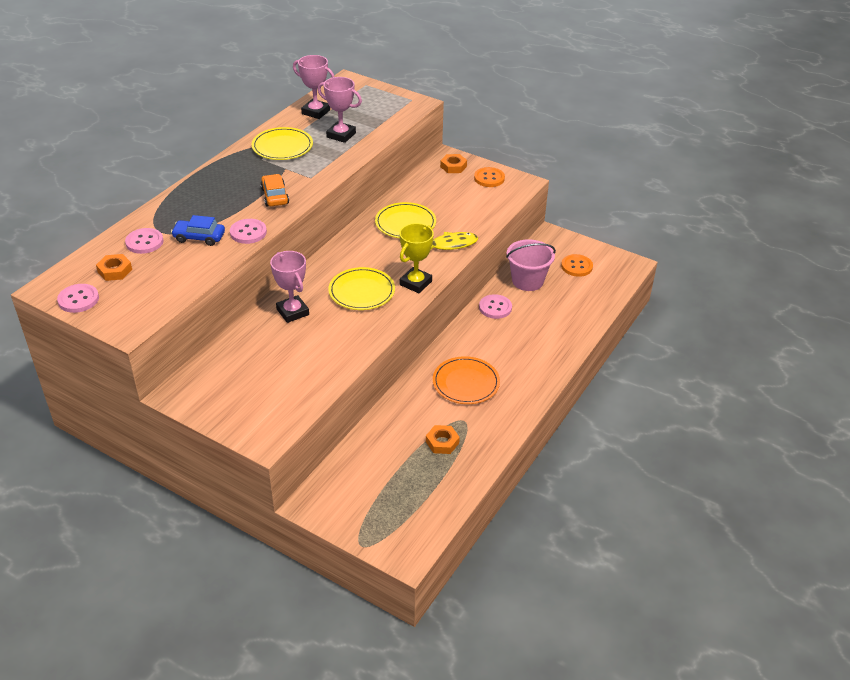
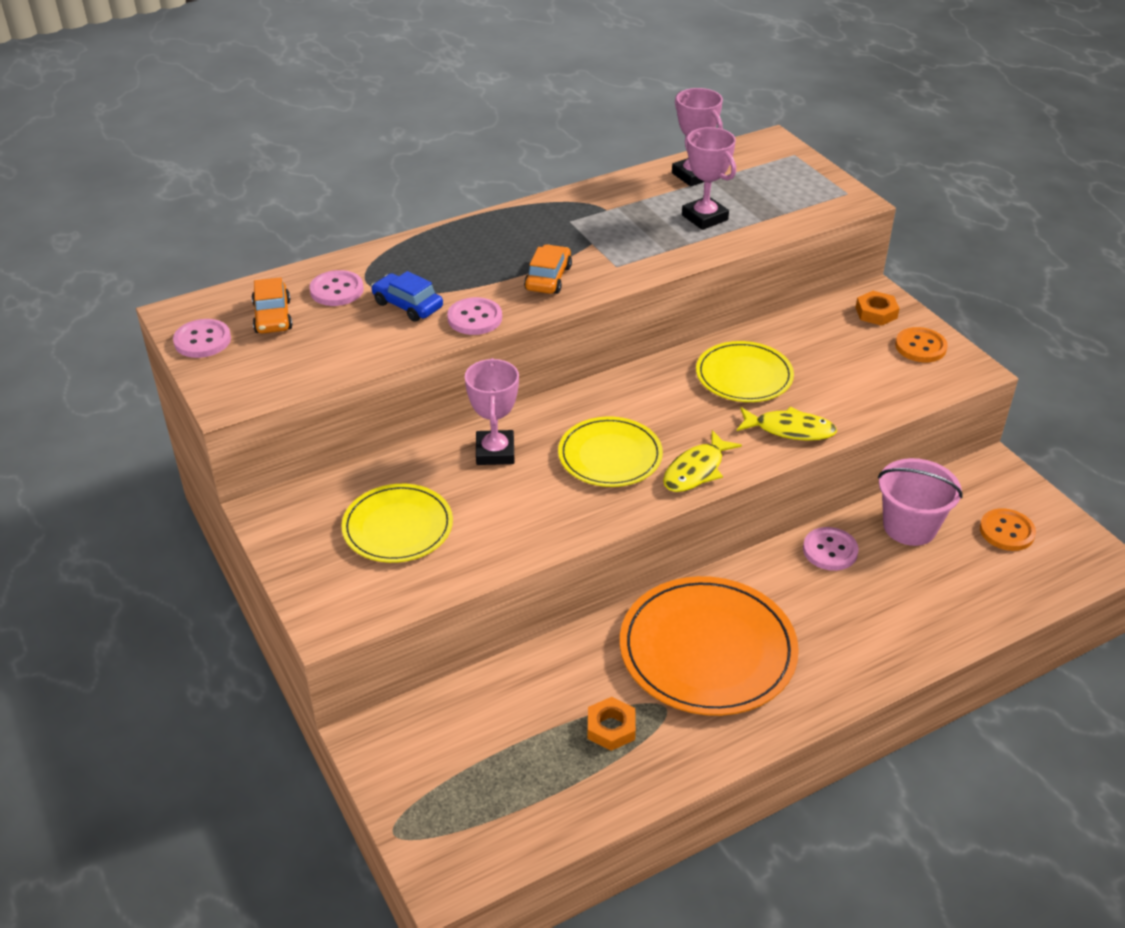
camera: 30 degrees right, 0 degrees up
(115, 271) = (273, 317): orange nut -> orange car
(282, 146) = (611, 211): yellow plate -> yellow plate (398, 527)
(416, 283) = (696, 470): yellow trophy -> yellow fish
(466, 383) = (707, 650): orange plate -> orange plate, size x1.61

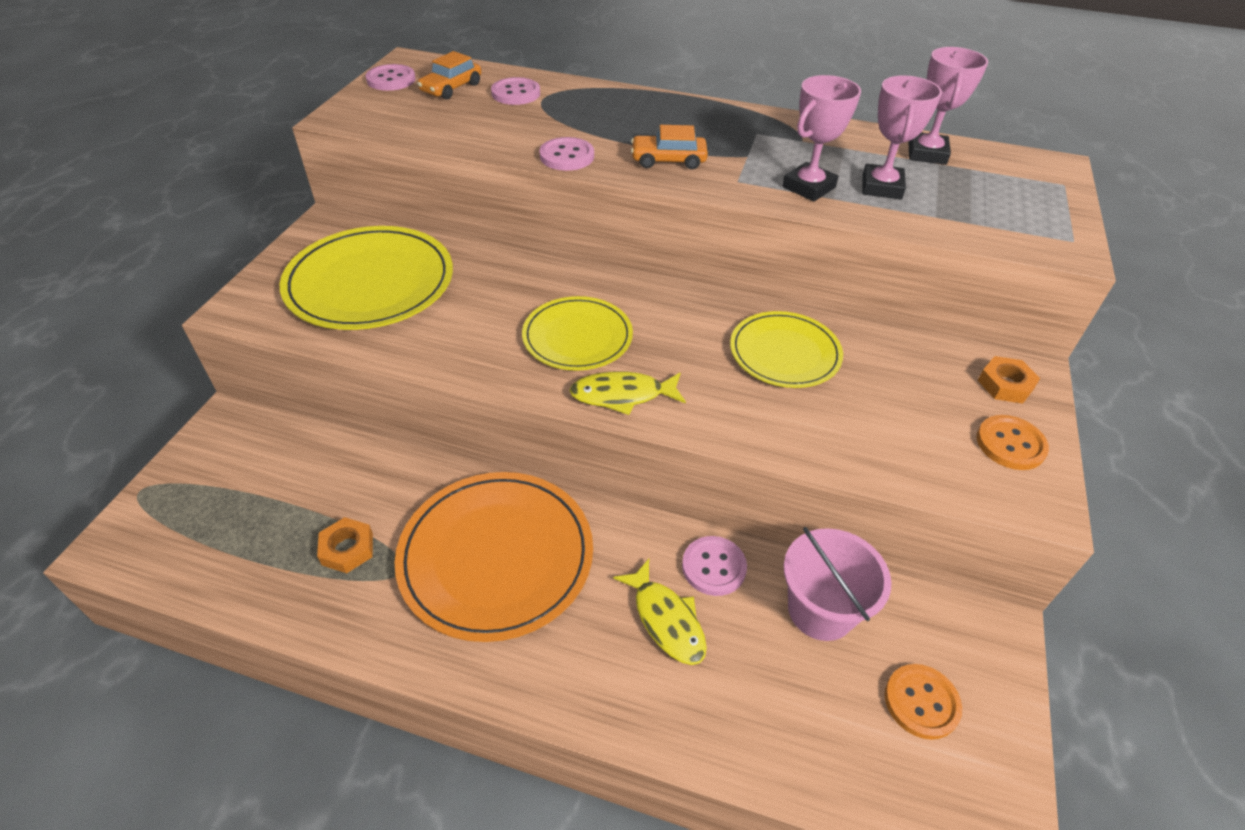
camera: 45 degrees right, 5 degrees up
(398, 527) = (370, 283): yellow plate -> yellow plate, size x1.61
(407, 305) = (540, 125): blue car -> none
(495, 452) = (507, 279): pink trophy -> pink trophy (809, 187)
(548, 278) = (668, 160): orange car -> orange car turned 150 degrees counterclockwise
(789, 430) = (755, 422): yellow fish -> yellow fish (666, 620)

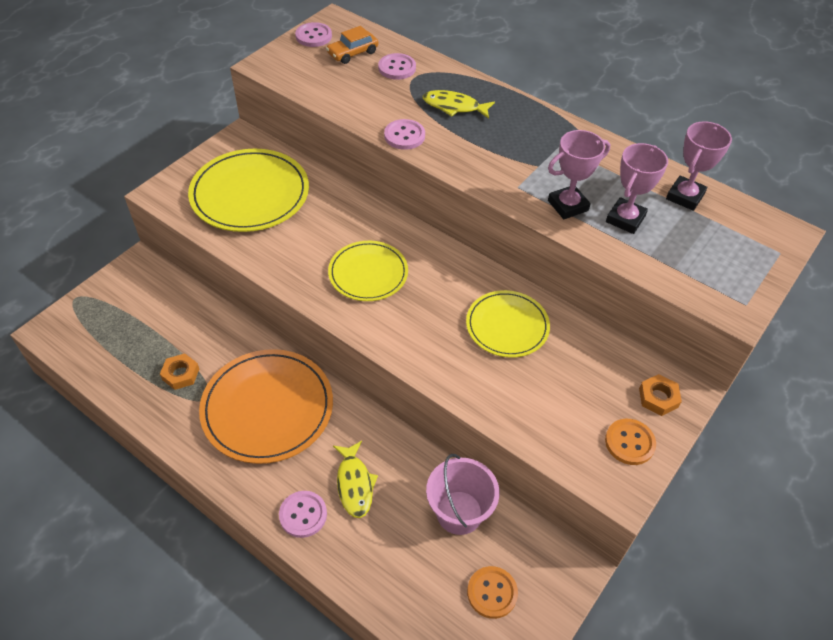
camera: 20 degrees right, 5 degrees up
(622, 395) = (376, 326): yellow fish -> yellow fish (454, 106)
(668, 160) = (476, 156): orange car -> none
(713, 567) = (403, 460): pink button -> pink button (303, 515)

